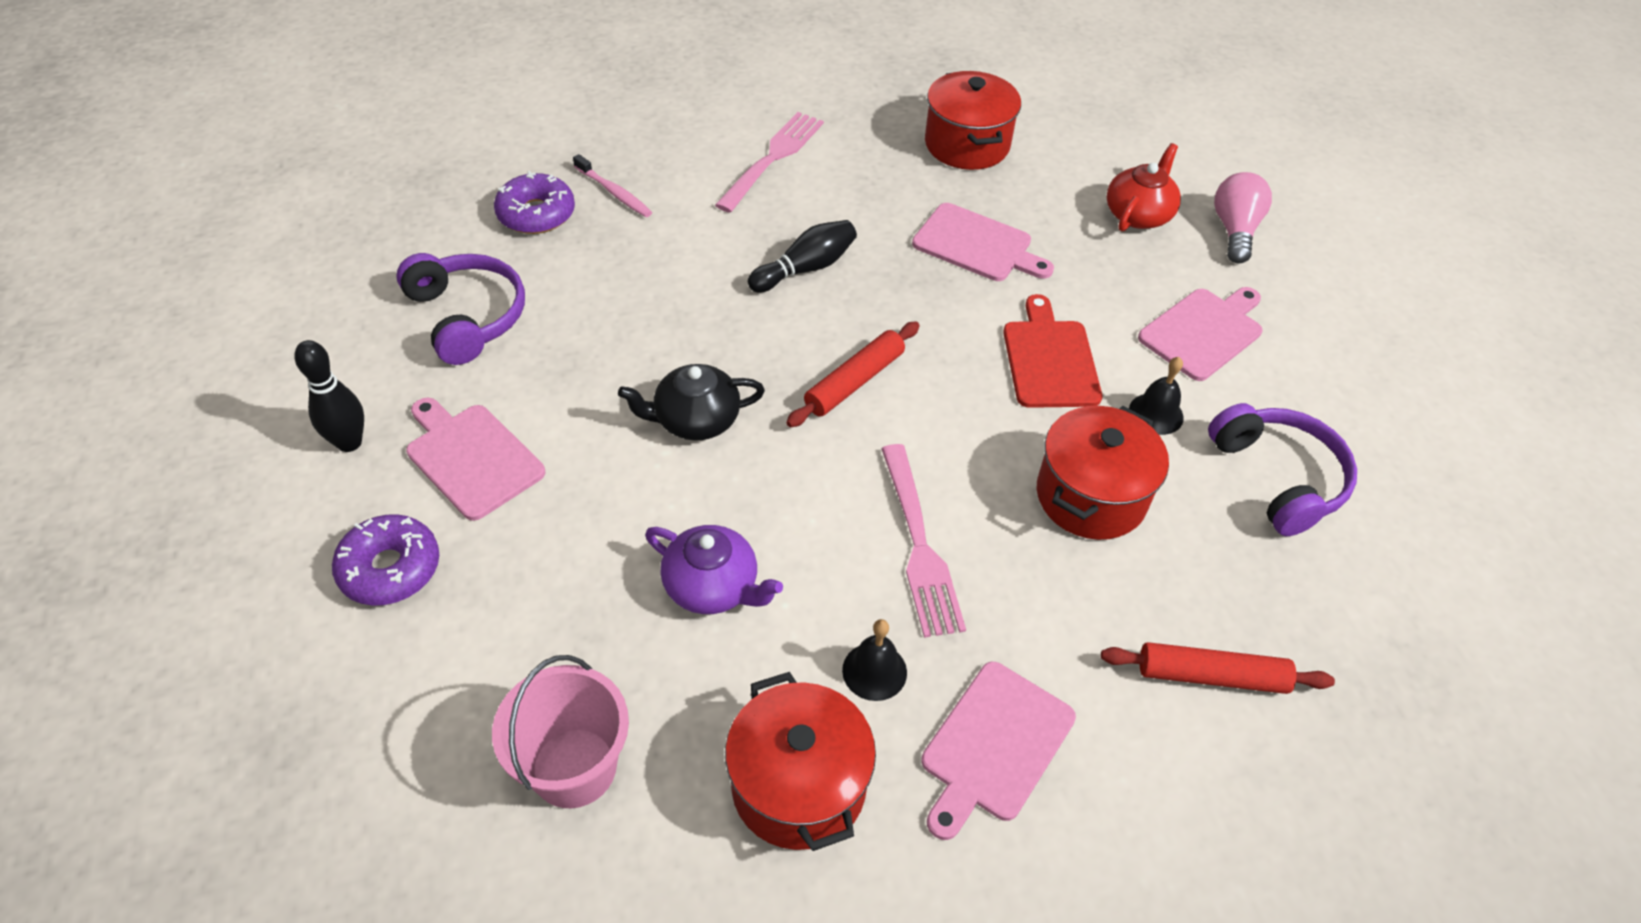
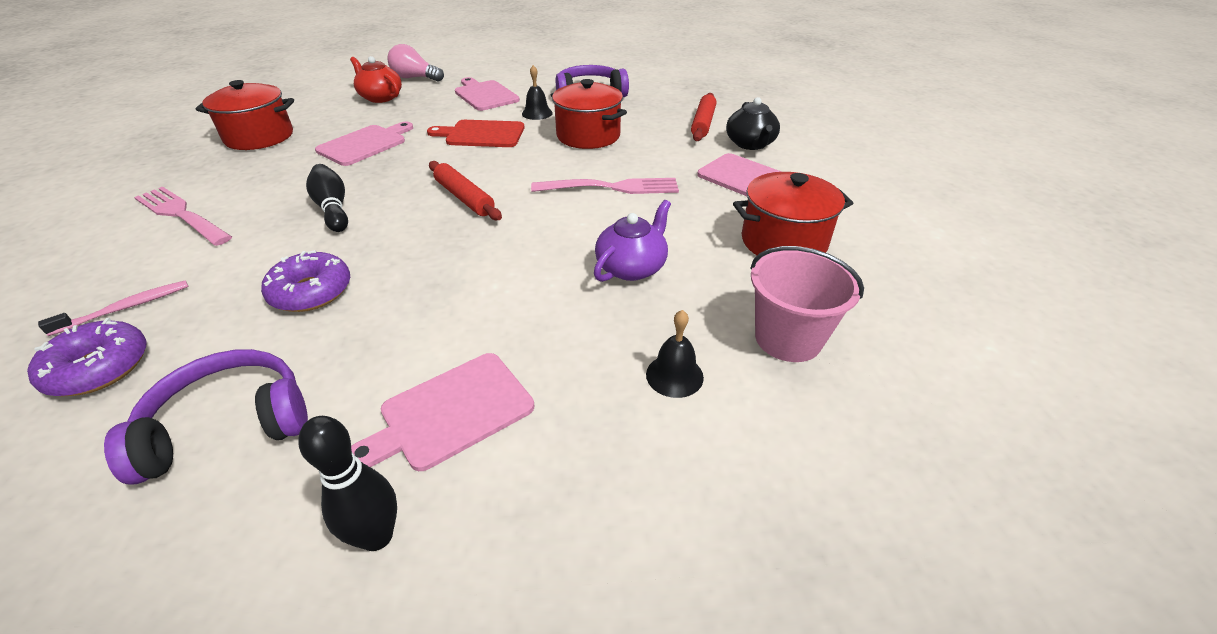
camera: 80 degrees left, 10 degrees down
(390, 568) = (581, 475): purple donut -> purple donut (311, 292)
(695, 420) = (467, 268): black teapot -> black teapot (750, 144)
(874, 671) = (702, 210): black bell -> black bell (674, 375)

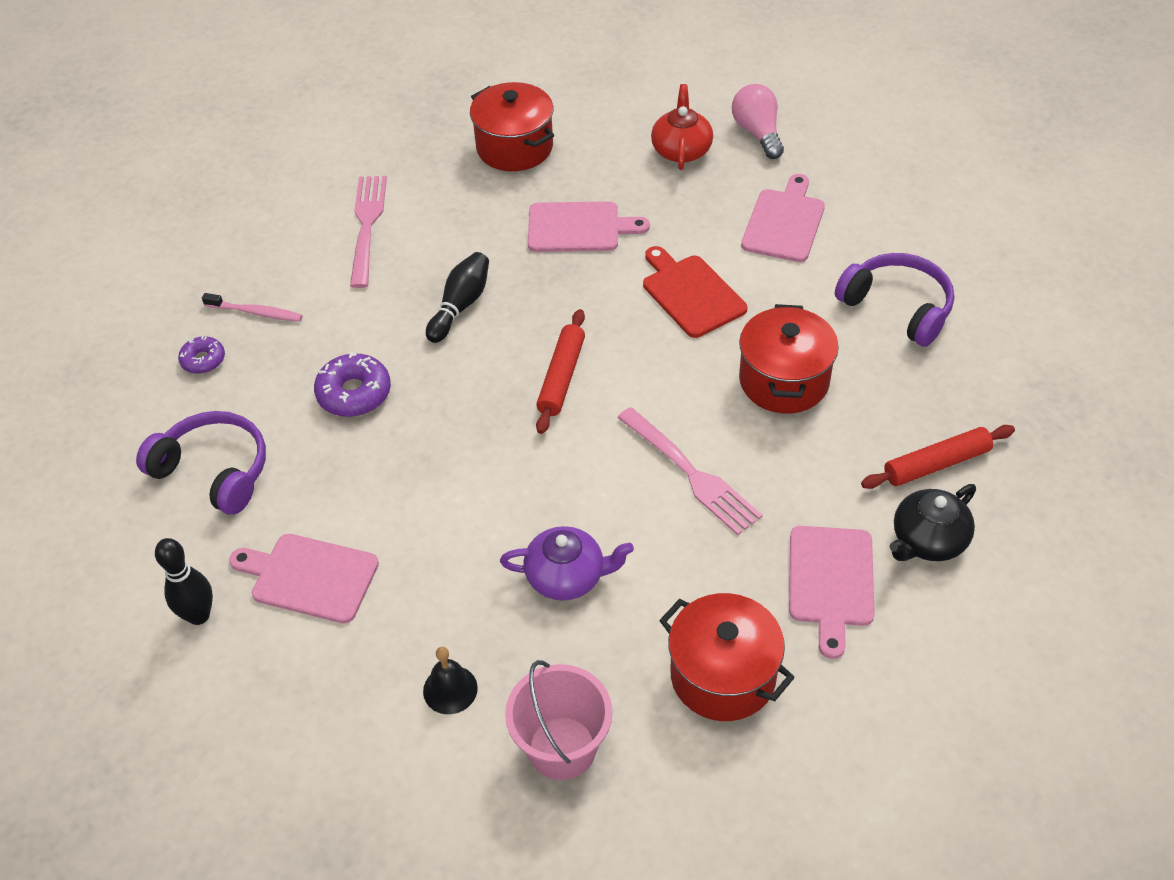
camera: 55 degrees right, 10 degrees up
(99, 368) = (203, 360): purple donut -> purple donut, size x0.61
(537, 113) = (790, 299): black bell -> none

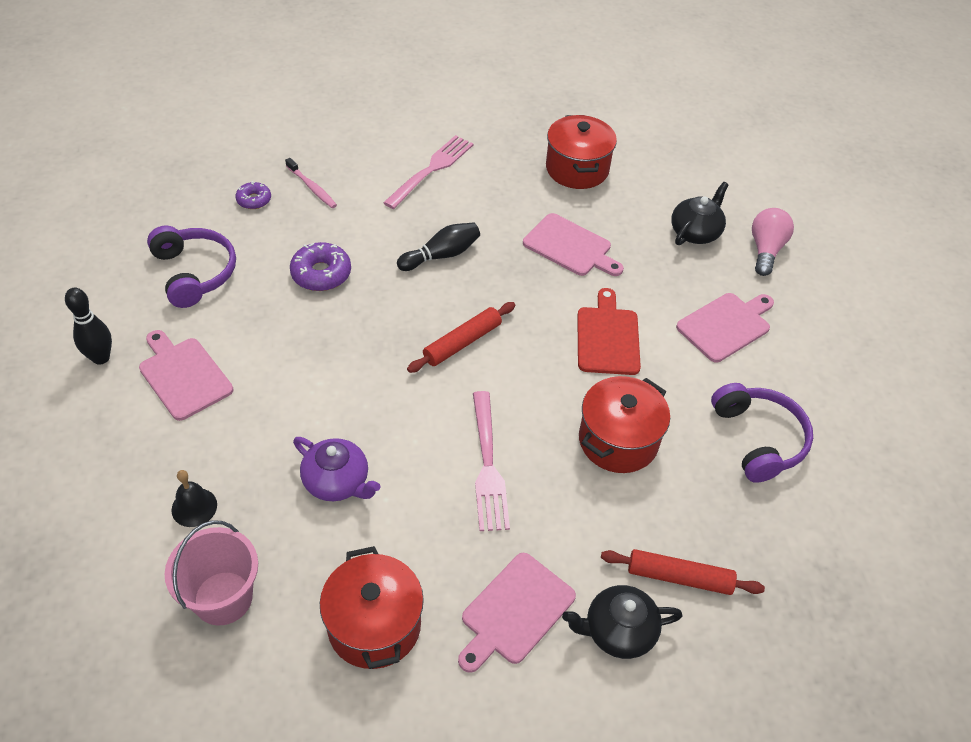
camera: 30 degrees right, 0 degrees up
(681, 150) = (695, 232): red teapot -> black teapot

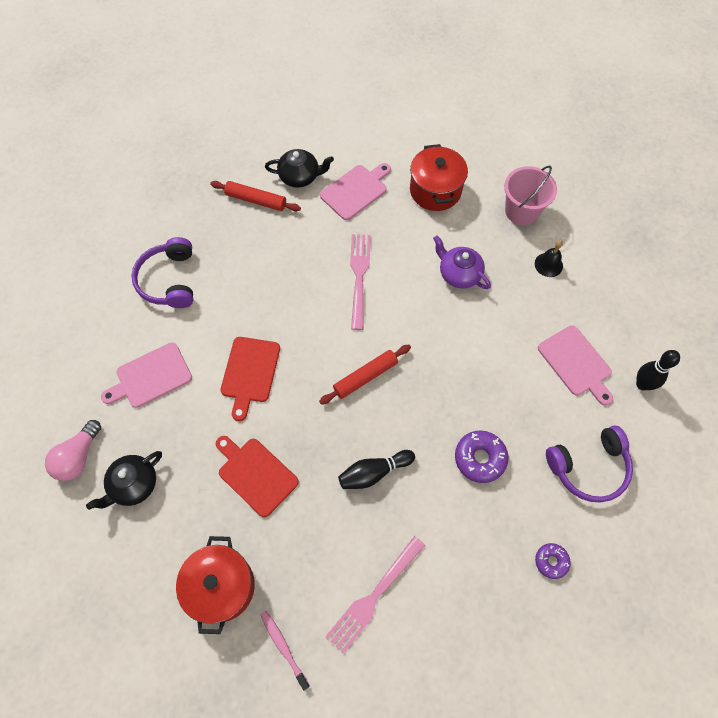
camera: 170 degrees left, 15 degrees up
(195, 273) = (589, 468): purple headphones -> purple headphones turned 90 degrees counterclockwise
(312, 188) = (495, 576): pink toothbrush -> pink toothbrush (283, 647)
(570, 247) = (255, 474): pink cutting board -> red cutting board
(618, 440) = (267, 287): red pot -> none

